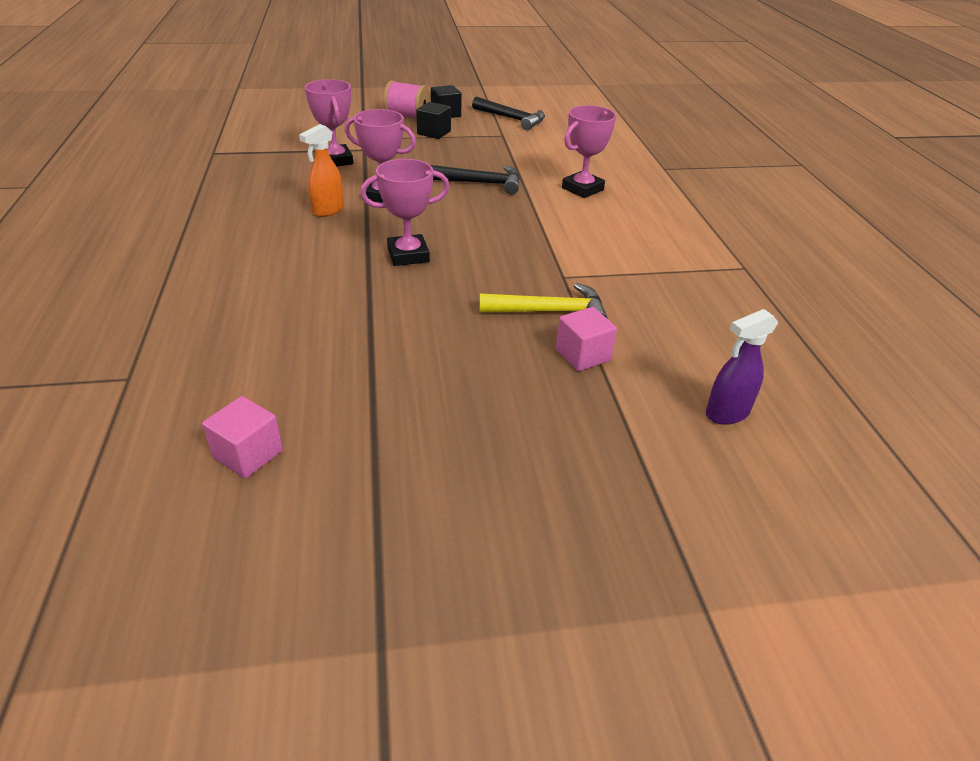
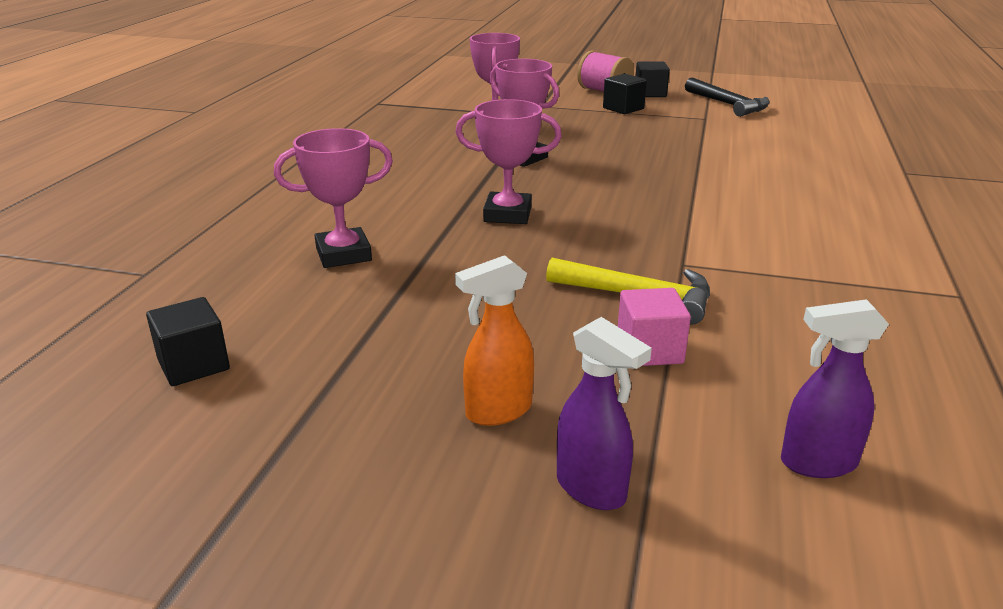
camera: 25 degrees right, 10 degrees down
(248, 454) = (193, 365): pink cube -> black cube
(328, 211) = (452, 163): orange spray bottle -> orange spray bottle (498, 411)
(480, 183) = (644, 159): black hammer -> none
(582, 189) = (772, 180): pink trophy -> pink trophy (343, 254)
(609, 471) = (591, 489): none -> purple spray bottle

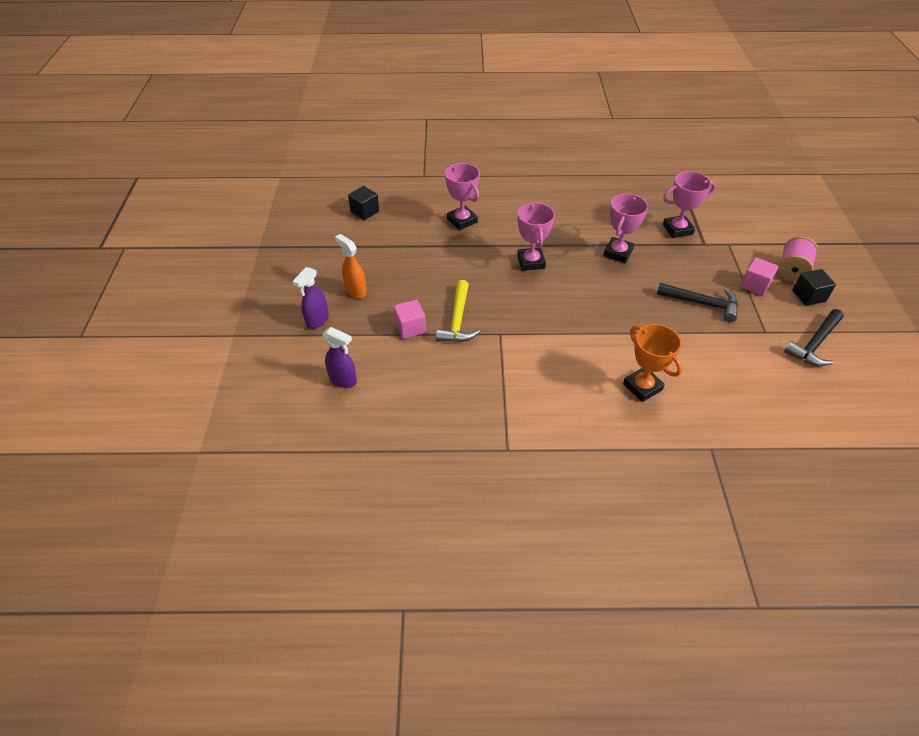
camera: 75 degrees right, 20 degrees up
(623, 108) = (755, 285): black cube -> pink cube
(648, 134) = (702, 303): none -> black hammer
(804, 188) = (642, 387): none -> orange trophy
(817, 463) = (343, 380): purple spray bottle -> purple spray bottle turned 135 degrees clockwise

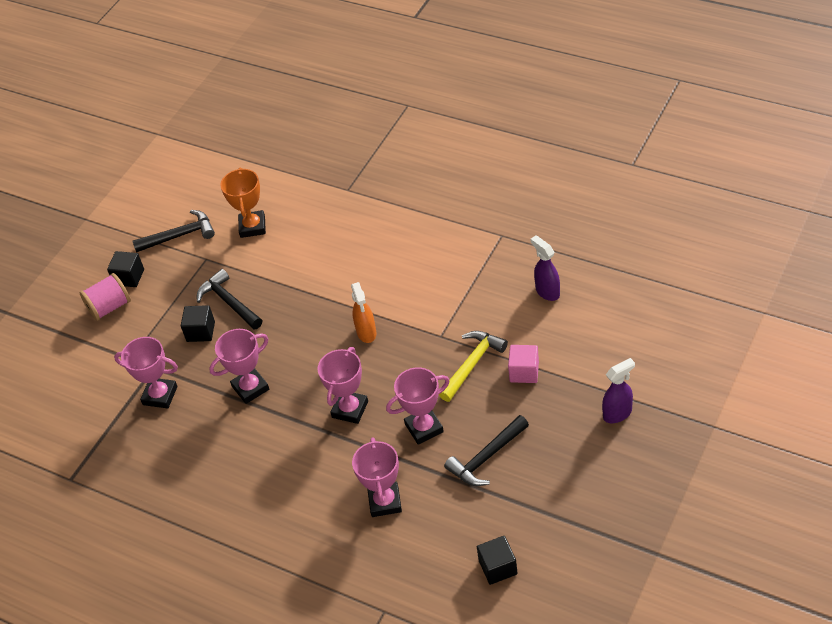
camera: 145 degrees left, 0 degrees up
(343, 380) = (614, 337): purple spray bottle -> purple spray bottle (547, 292)
(355, 291) = (561, 439): orange spray bottle -> orange spray bottle (366, 333)
(407, 263) = (486, 458): none -> black hammer
(466, 267) = (424, 428): none -> pink trophy
(642, 387) = (355, 247): orange trophy -> orange trophy (252, 227)
(699, 276) = (201, 331): none -> black cube
(755, 285) = (161, 304): pink cube -> none

